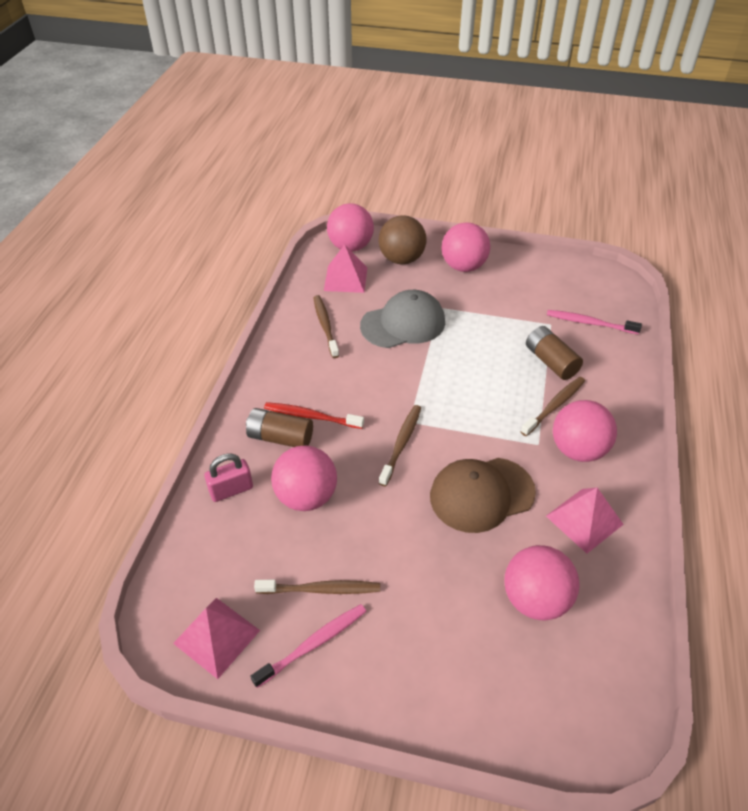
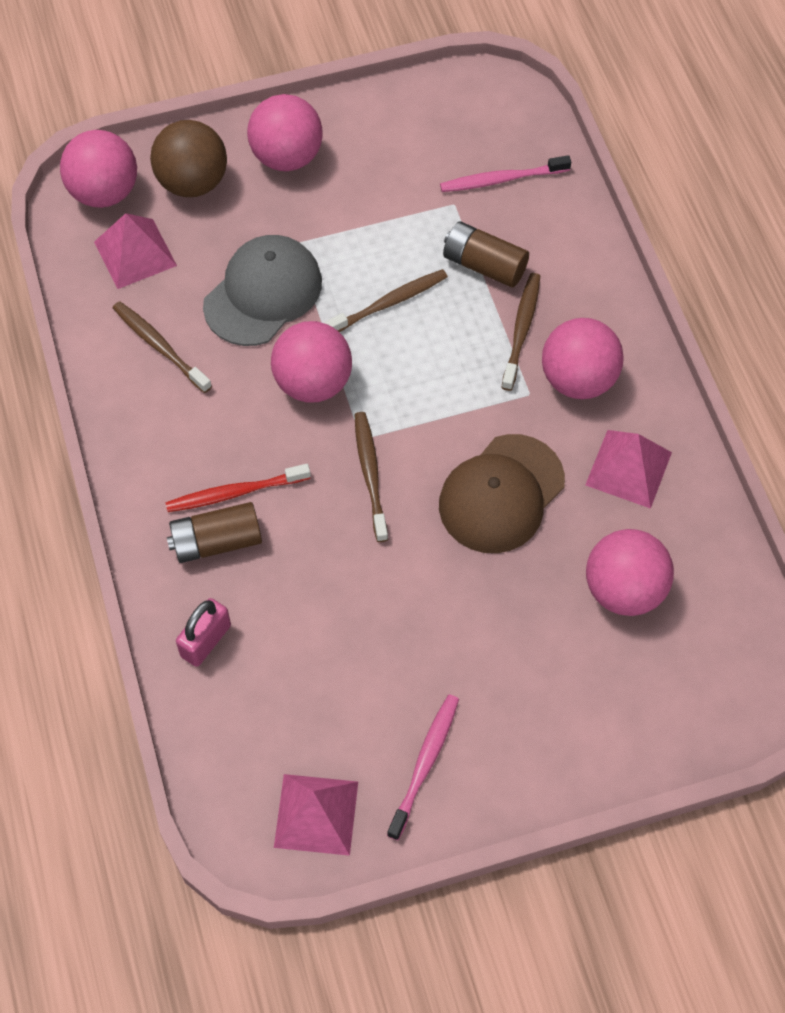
camera: 30 degrees left, 15 degrees up
(306, 496) = (302, 602): pink ball -> pink ball (313, 383)
(321, 589) = (394, 701): brown toothbrush -> brown toothbrush (389, 303)

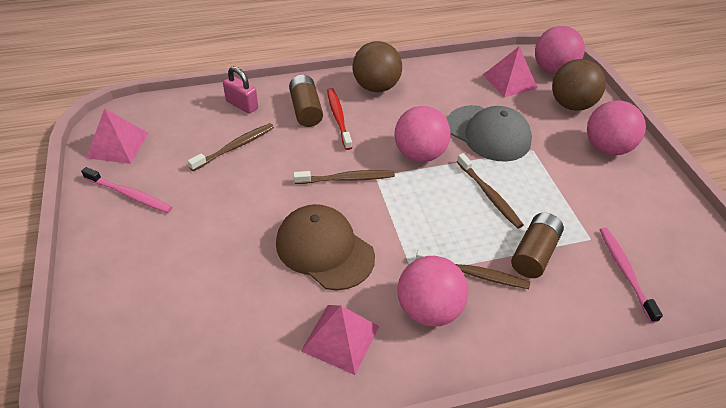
camera: 90 degrees right, 15 degrees down
(153, 441) = (376, 87): none -> brown ball
(159, 346) = (443, 90): brown toothbrush -> brown toothbrush (235, 147)
(624, 589) = (229, 323): pink ball -> none

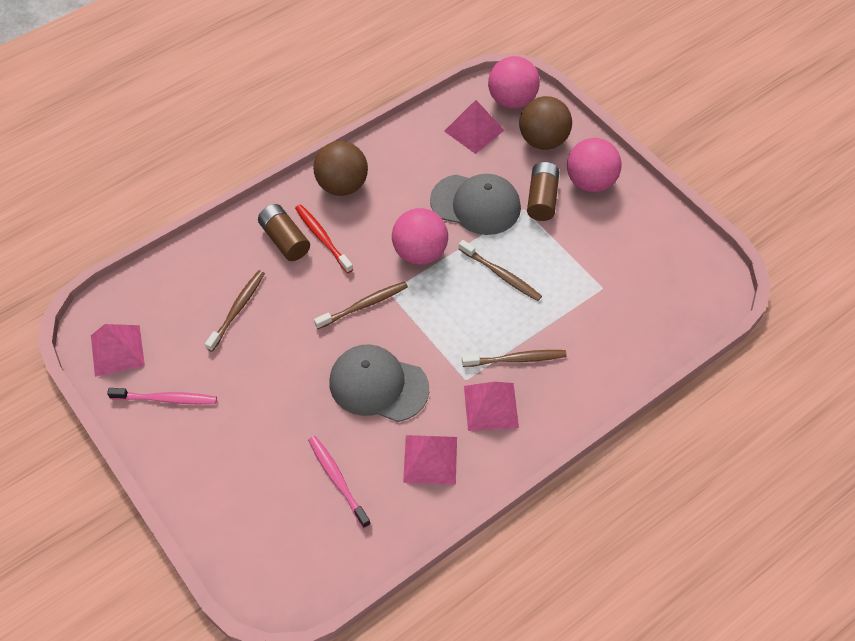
camera: 20 degrees left, 10 degrees up
(242, 105) = (215, 257): pink padlock -> none
(324, 249) = (378, 385): brown cap -> grey cap
(428, 309) = (491, 406): pink ball -> pink pyramid
(534, 253) = (560, 321): brown battery -> brown battery (542, 199)
(625, 271) = (639, 310): pink toothbrush -> pink toothbrush (337, 479)

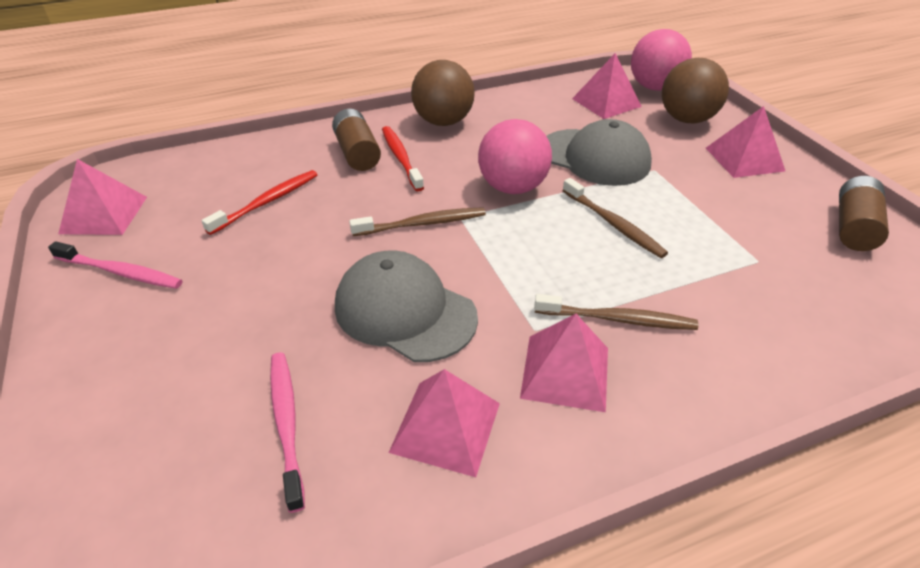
camera: 15 degrees right, 15 degrees down
(237, 309) = (267, 202): brown toothbrush -> red toothbrush
(542, 199) = (679, 164): brown battery -> brown battery (853, 227)
(590, 182) = (744, 159): pink ball -> pink pyramid

